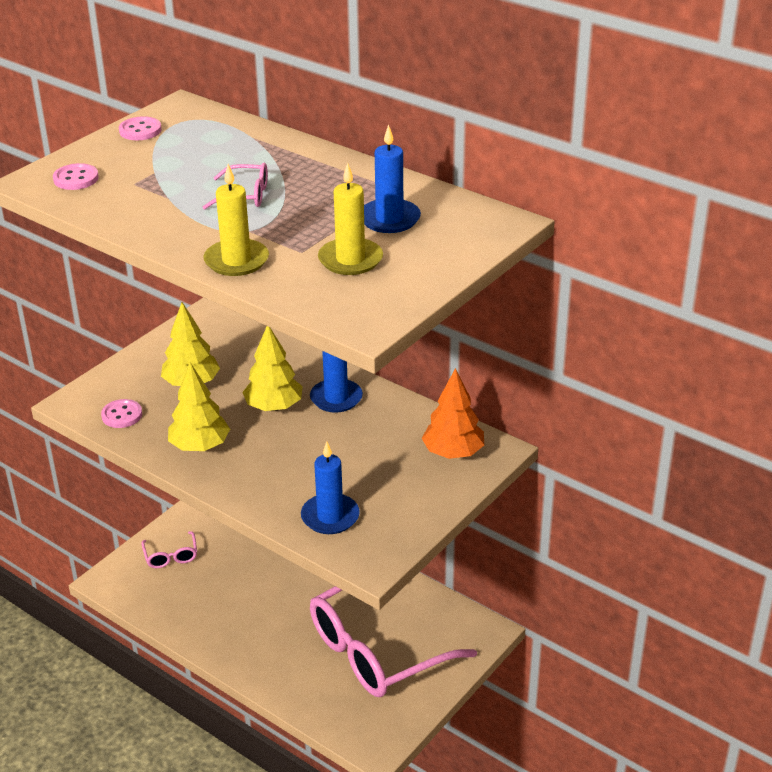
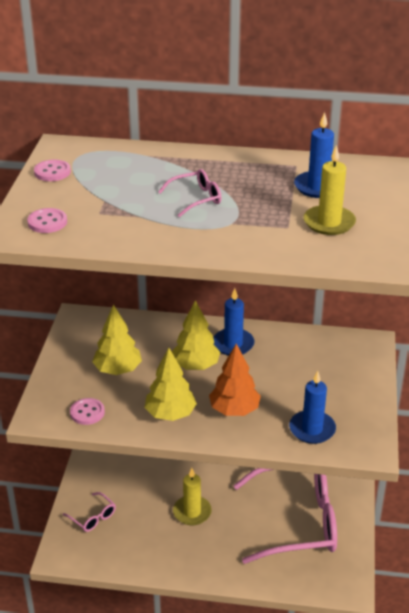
camera: 30 degrees left, 0 degrees up
(236, 261) = (251, 247): yellow candle -> yellow candle (192, 512)
(378, 649) = (295, 521): pink glasses -> pink glasses turned 120 degrees counterclockwise
(453, 453) = (347, 354): orange tree -> orange tree (234, 410)

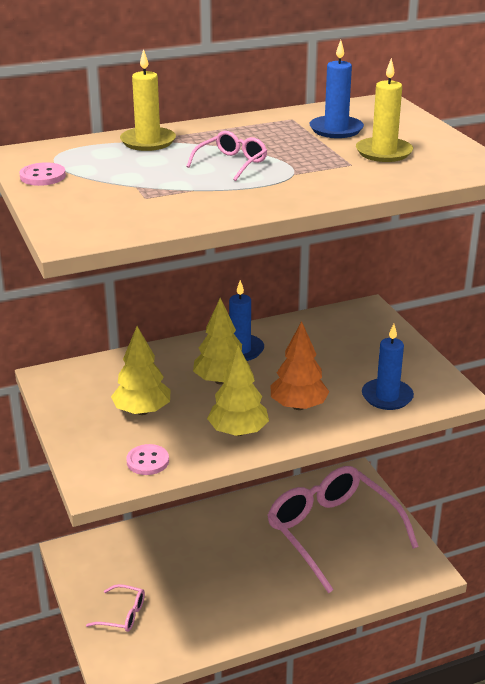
camera: 30 degrees left, 5 degrees down
(47, 222) = (97, 218): pink button -> none
(192, 512) = (225, 566): yellow candle -> yellow candle (148, 142)
(295, 521) = (333, 533): pink glasses -> pink glasses turned 90 degrees counterclockwise

